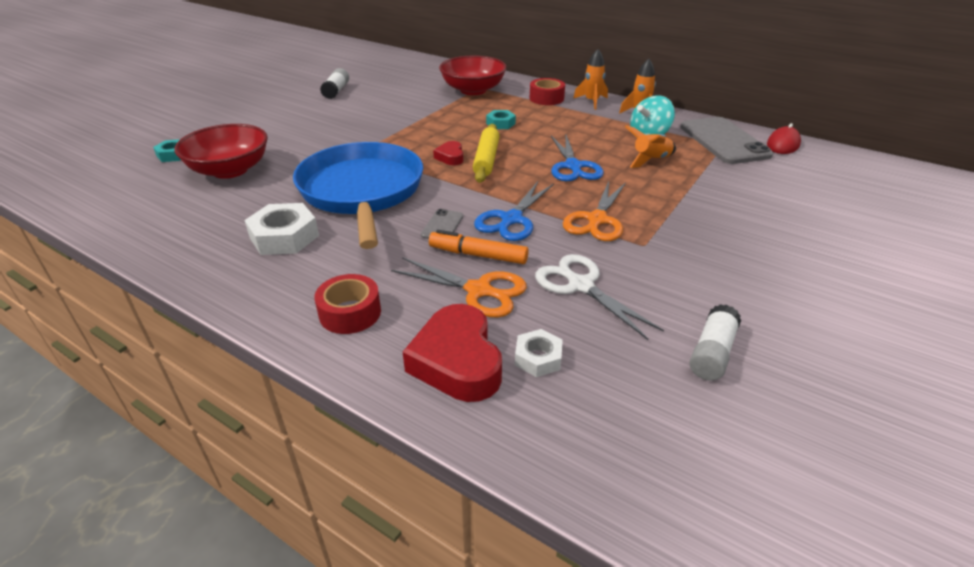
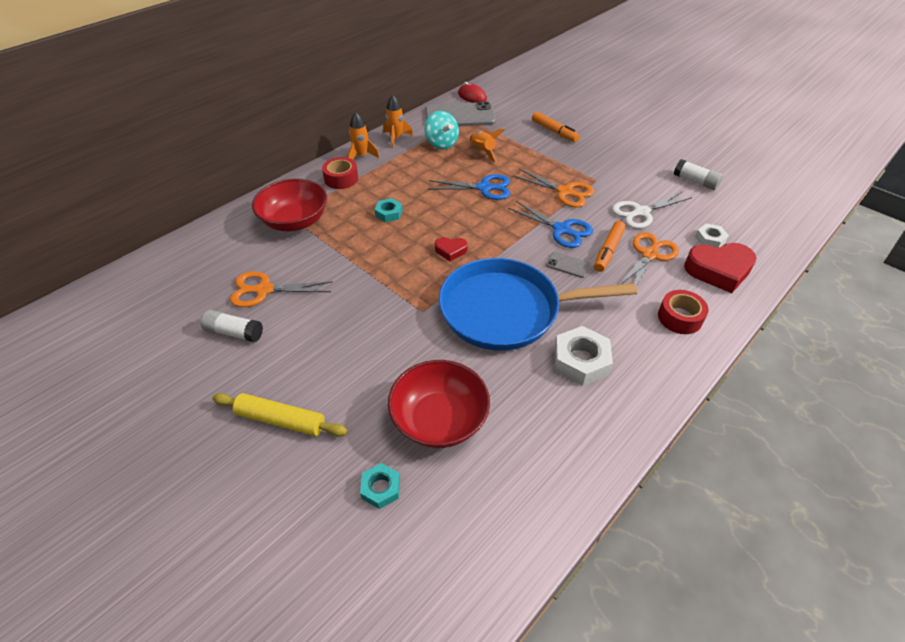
camera: 80 degrees left, 10 degrees up
(383, 93) = (264, 290): none -> orange scissors
(486, 159) = (461, 230): yellow rolling pin -> yellow rolling pin (281, 420)
(750, 207) = (554, 132): none -> orange marker

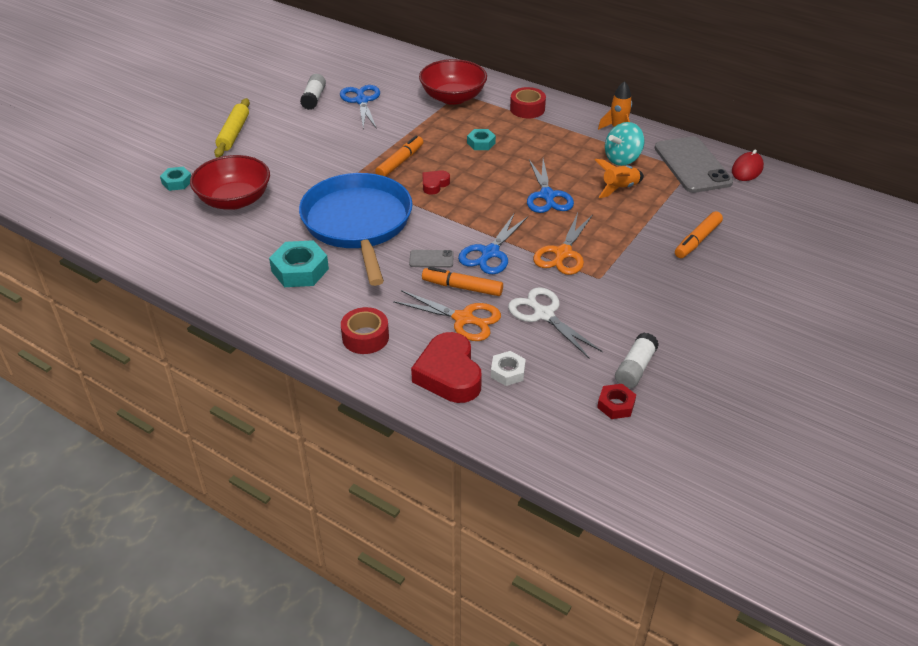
camera: 80 degrees right, 5 degrees down
(264, 290) = (361, 101): orange scissors -> blue scissors
(361, 156) = (572, 113): orange rocket -> none
(403, 270) = (400, 162): none -> orange marker
(450, 251) = (434, 185): red heart -> red heart turned 45 degrees clockwise
(568, 265) = (431, 259): grey phone -> grey phone turned 75 degrees clockwise
(580, 361) = (300, 270): white nut -> turquoise nut
(734, 195) = (616, 405): none -> red nut

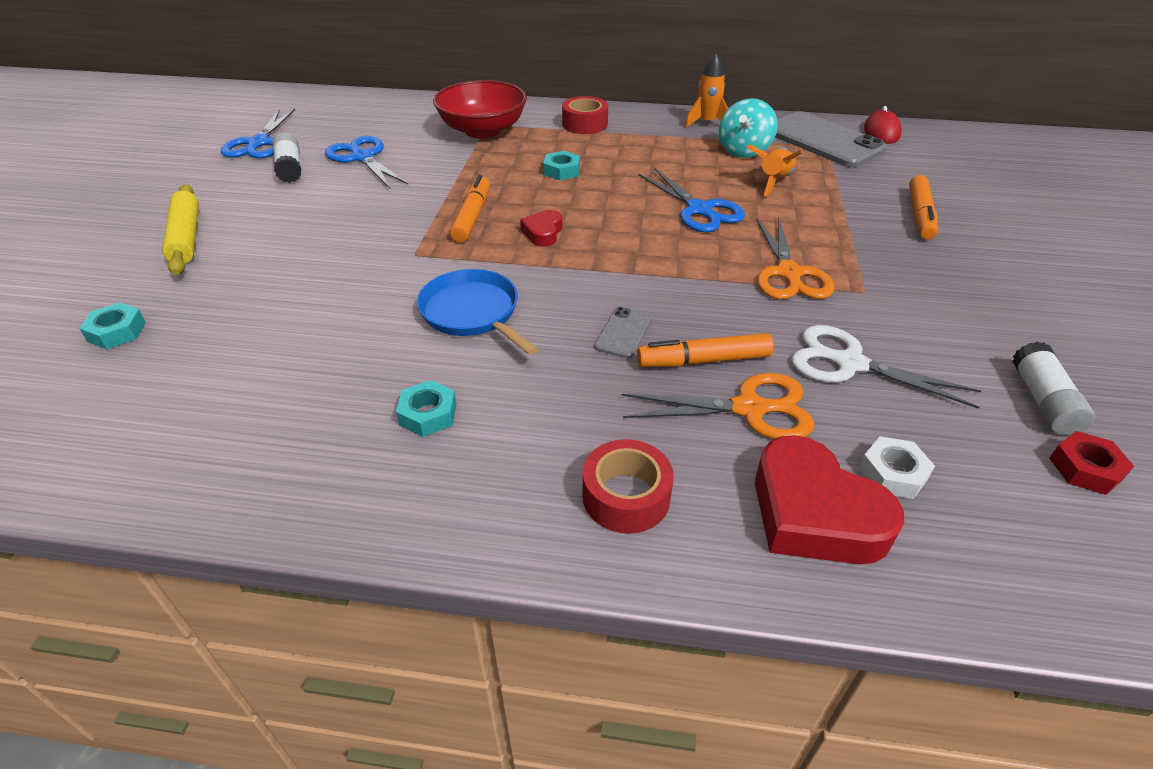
camera: 25 degrees left, 0 degrees up
(234, 200) = (240, 332): red bowl -> none
(300, 270) = (428, 414): turquoise nut -> turquoise nut, size x0.59
(358, 223) = (472, 313): blue pan -> blue pan, size x0.54
(431, 259) = (623, 333): grey phone -> grey phone turned 45 degrees counterclockwise
(490, 253) = (696, 300): blue scissors -> blue scissors (258, 143)

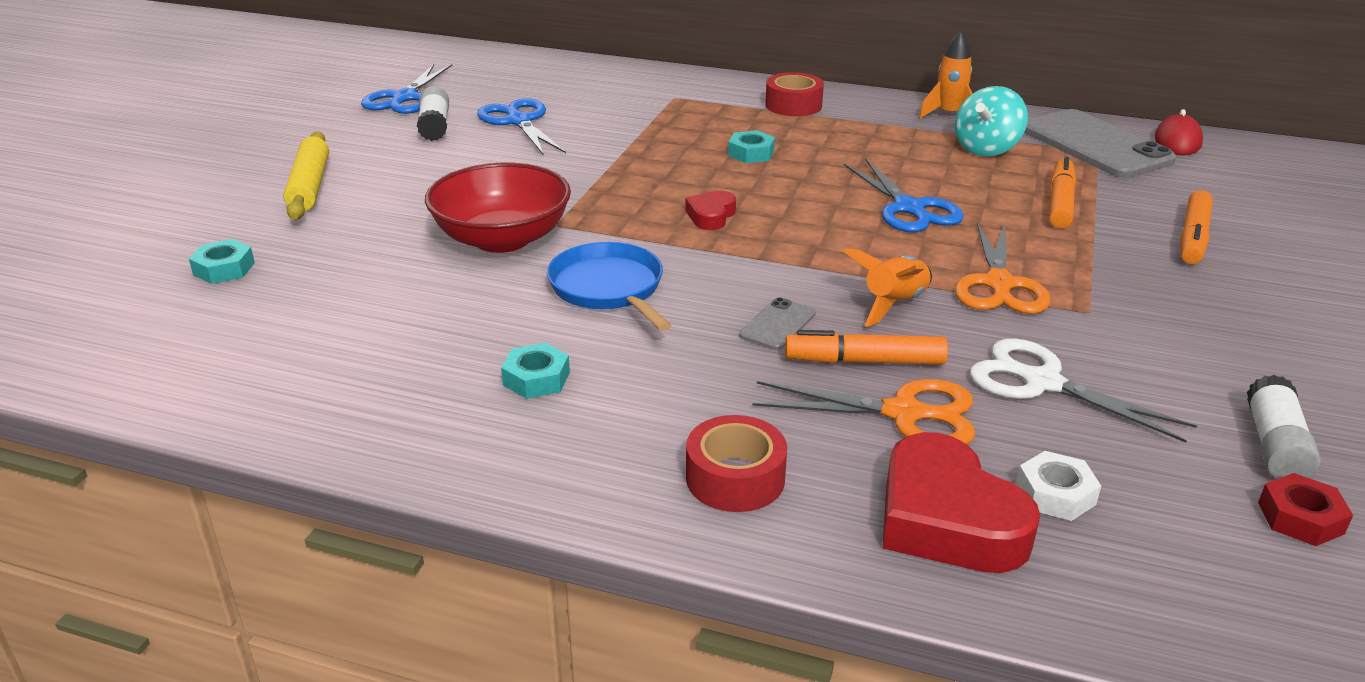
camera: 10 degrees right, 10 degrees down
(472, 216) = (632, 192): orange marker -> orange marker (1060, 202)
(483, 130) = (667, 103): red bowl -> red bowl (502, 239)
(773, 181) = (1013, 185): orange rocket -> orange rocket (893, 304)

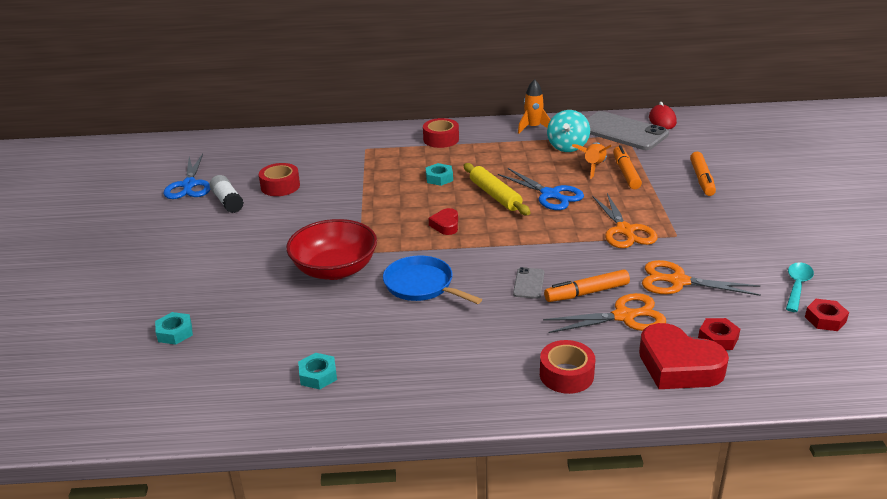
camera: 20 degrees left, 0 degrees up
(309, 186) = (180, 263): yellow rolling pin -> yellow rolling pin (495, 195)
(519, 121) = (280, 186): blue scissors -> red tape
(536, 379) = (423, 350): turquoise nut -> turquoise nut (318, 375)
(893, 304) = (580, 256): orange rocket -> orange rocket (593, 167)
(1042, 383) = (678, 281): white scissors -> orange scissors
(1055, 494) = (718, 338): white nut -> red nut
(1274, 446) = (797, 286): white glue stick -> turquoise spoon

